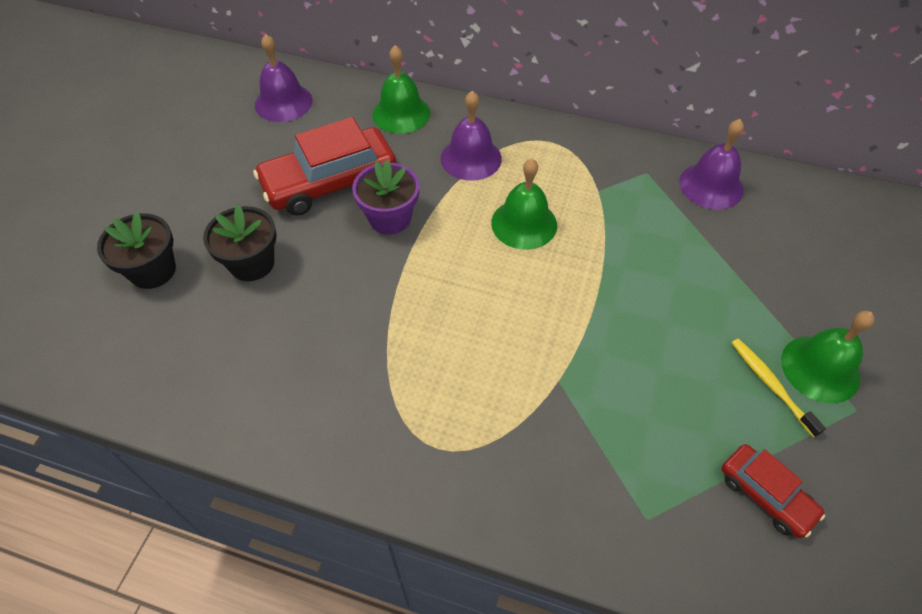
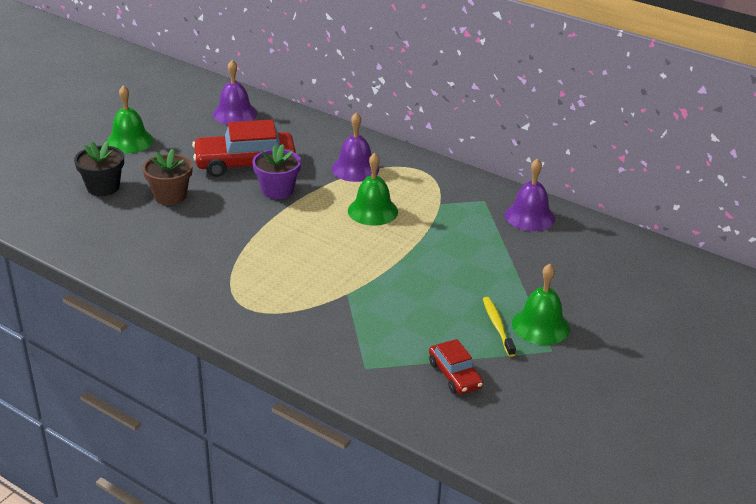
camera: 15 degrees right, 20 degrees down
(252, 263) = (170, 196): black flower pot -> brown flower pot
(401, 113) = (318, 135): green bell -> green bell (129, 141)

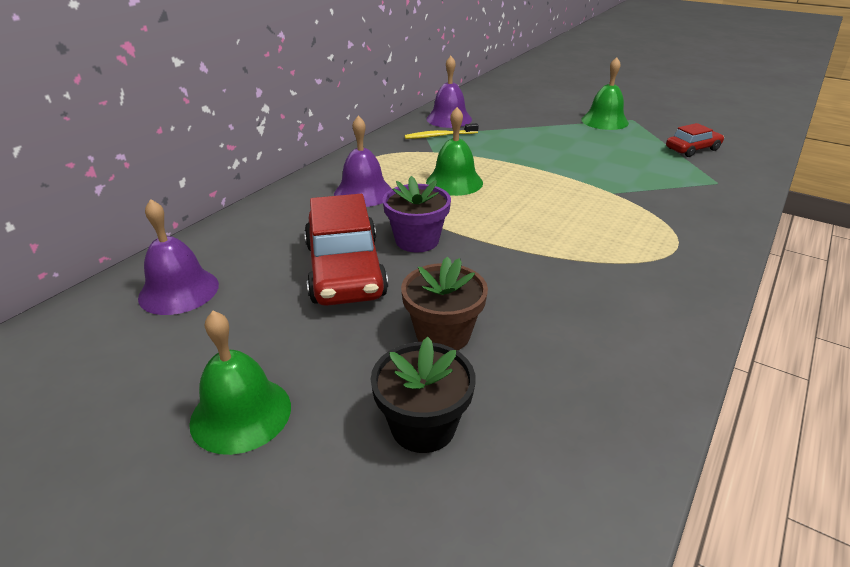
camera: 90 degrees left, 0 degrees up
(497, 326) = (616, 134): yellow toothbrush -> yellow toothbrush (439, 136)

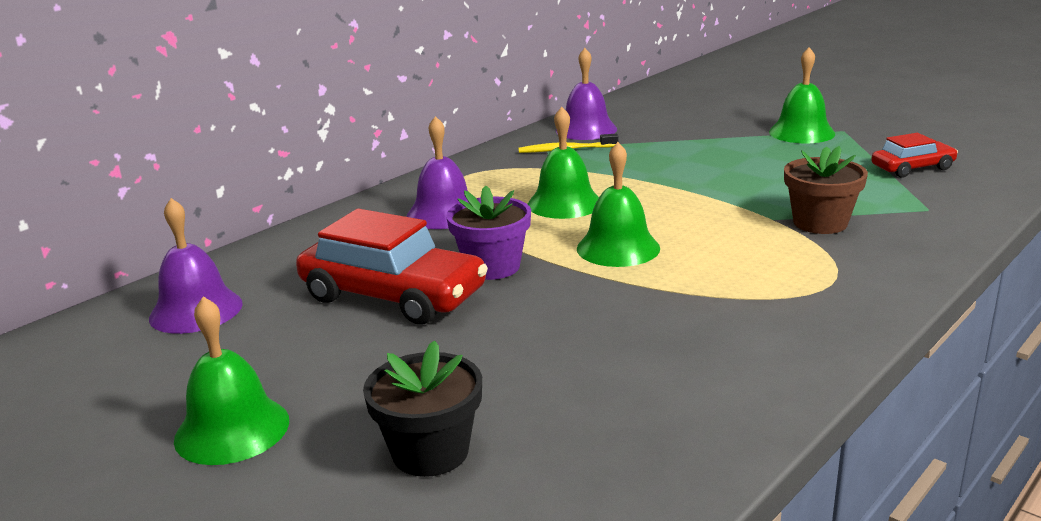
camera: 10 degrees right, 10 degrees down
(345, 270) = (393, 295): red car -> red car turned 60 degrees counterclockwise
(443, 334) = (487, 365): brown flower pot -> brown flower pot (820, 223)
(509, 221) = (618, 248): none -> green bell

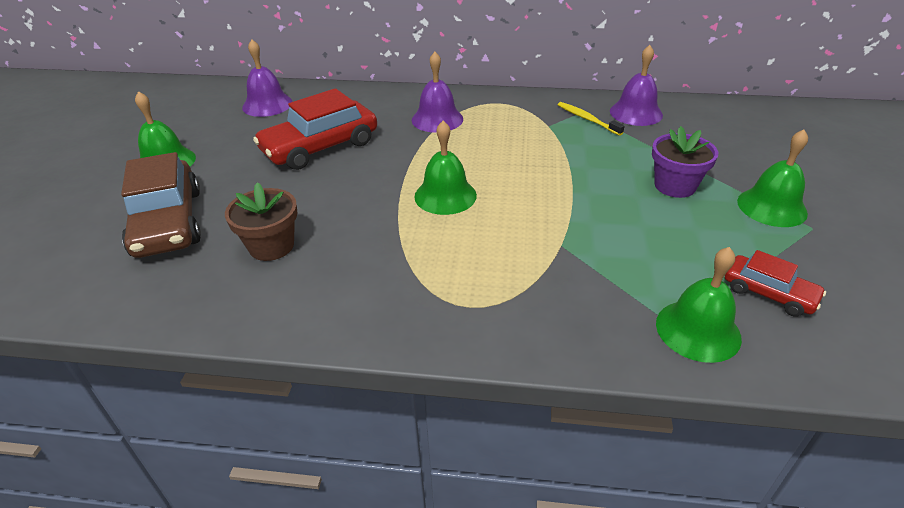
camera: 55 degrees right, 15 degrees up
(393, 295) = (320, 147): red car -> red car turned 60 degrees clockwise
(430, 452) = (168, 222): black flower pot -> brown car
(492, 267) = (379, 162): purple flower pot -> purple flower pot (675, 186)
(564, 203) = (495, 152): green bell -> green bell (698, 330)
(820, 223) = (578, 271): brown flower pot -> brown flower pot (271, 246)

